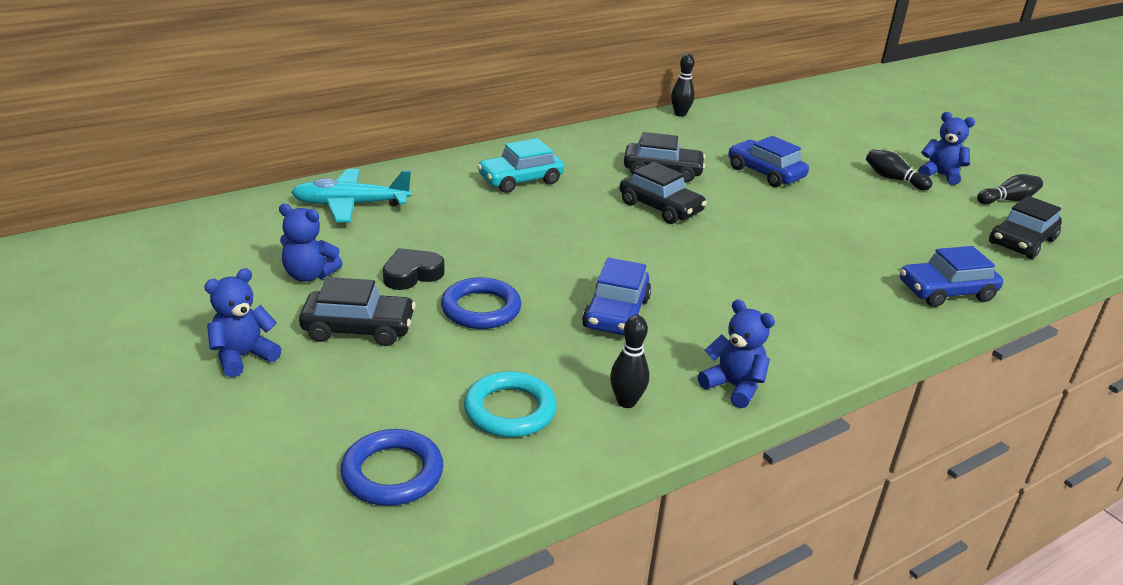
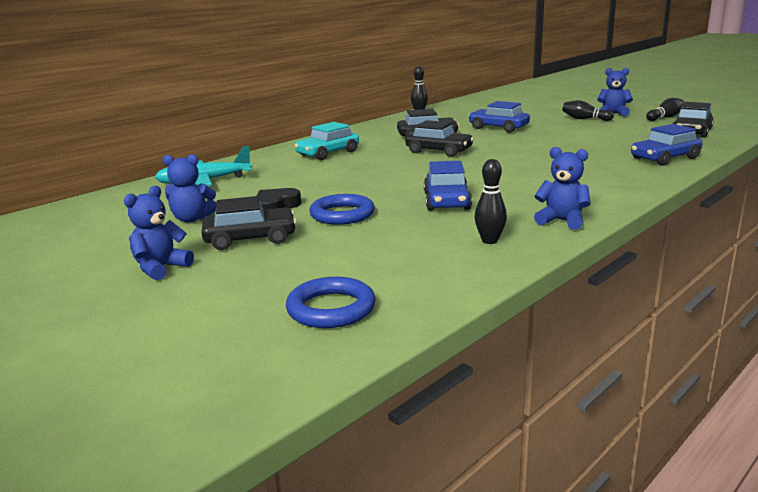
camera: 10 degrees left, 10 degrees down
(510, 410) = (403, 259): turquoise ring -> none

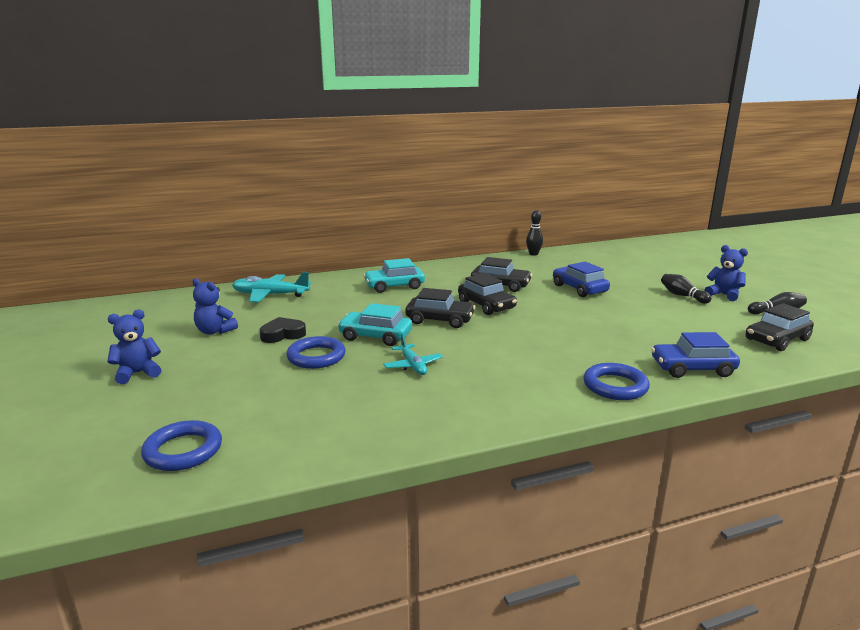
camera: 25 degrees right, 0 degrees up
(250, 239) = (224, 363): black car -> black car (440, 320)
(374, 189) = (375, 336): none -> turquoise car
(446, 201) = (413, 365): blue car -> turquoise plane
(489, 241) = (385, 421): black bowling pin -> none
(562, 221) = (476, 418): blue teddy bear -> none
(630, 179) = (615, 386): none -> blue ring

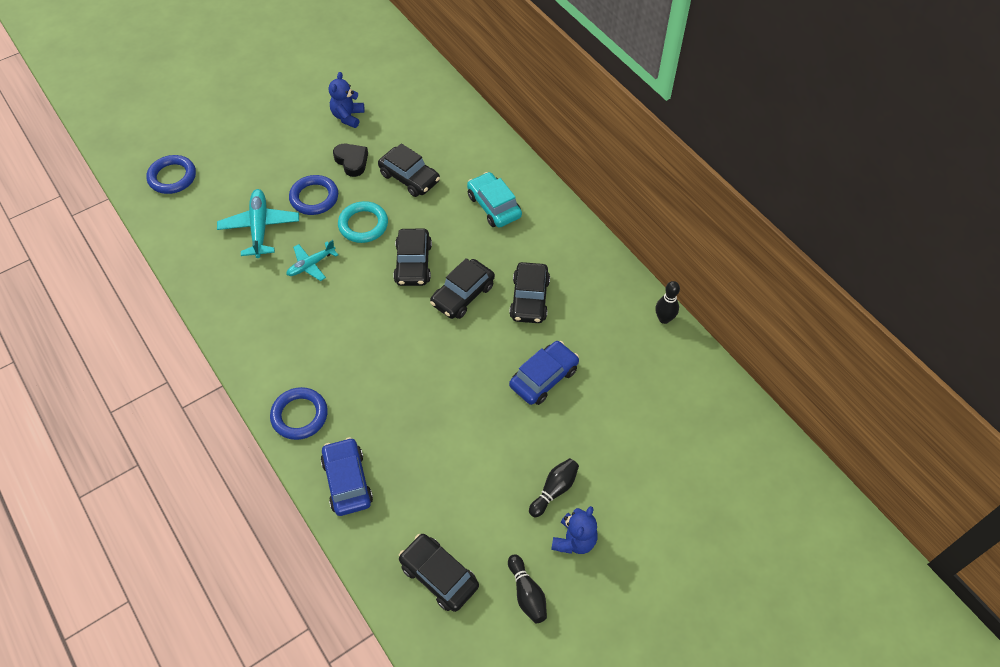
camera: 75 degrees right, 35 degrees up
(137, 373) = (267, 107): blue teddy bear -> none
(270, 295) = (438, 120): turquoise plane -> turquoise plane (259, 227)
(331, 312) = (409, 178): none -> black car
(375, 336) = (363, 225): turquoise car -> turquoise ring

